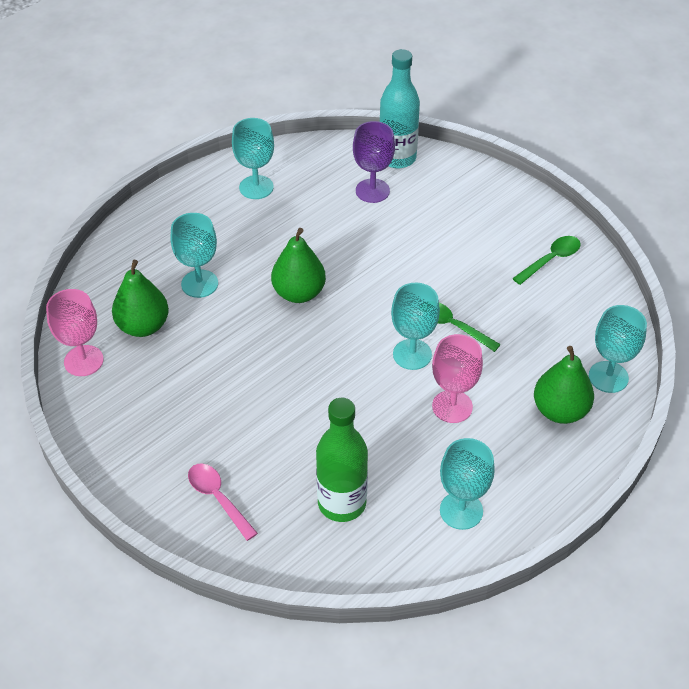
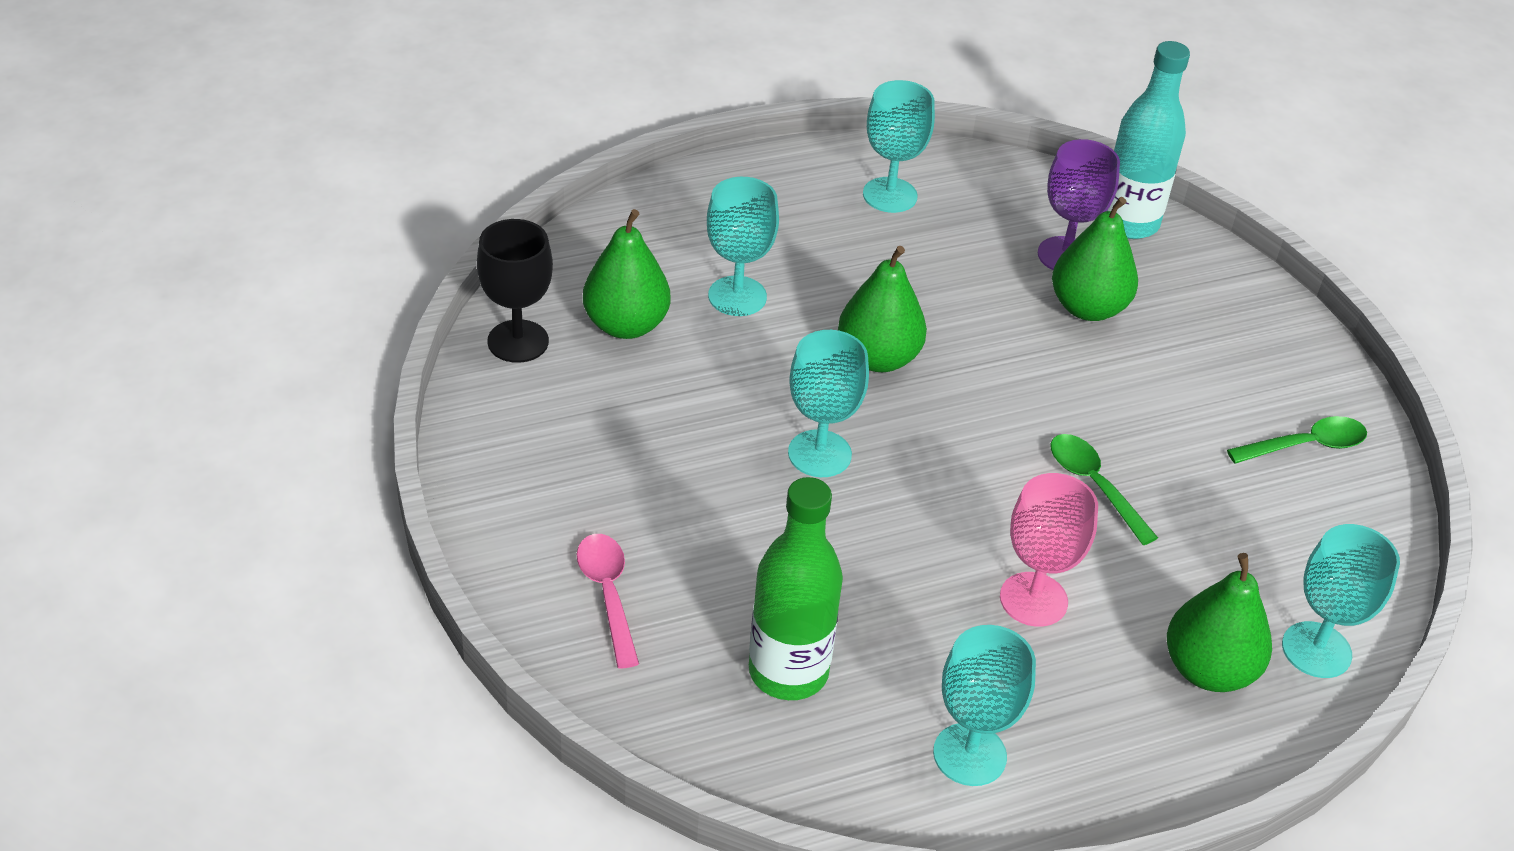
camera: 20 degrees right, 5 degrees down
(83, 361) = (518, 341): pink goblet -> black goblet
(399, 219) = (1087, 308): none -> green pear
(412, 354) = (1008, 503): turquoise goblet -> turquoise goblet (819, 454)

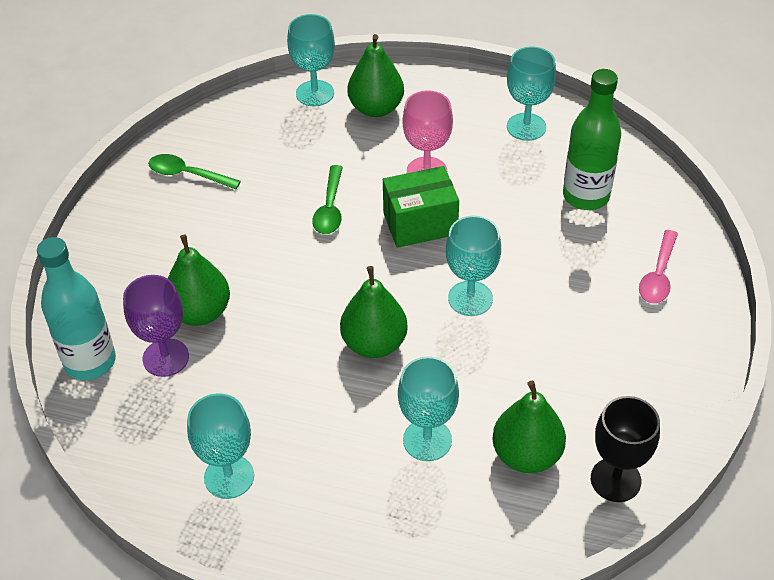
camera: 140 degrees left, 5 degrees up
(967, 519) = (420, 223): none -> green box

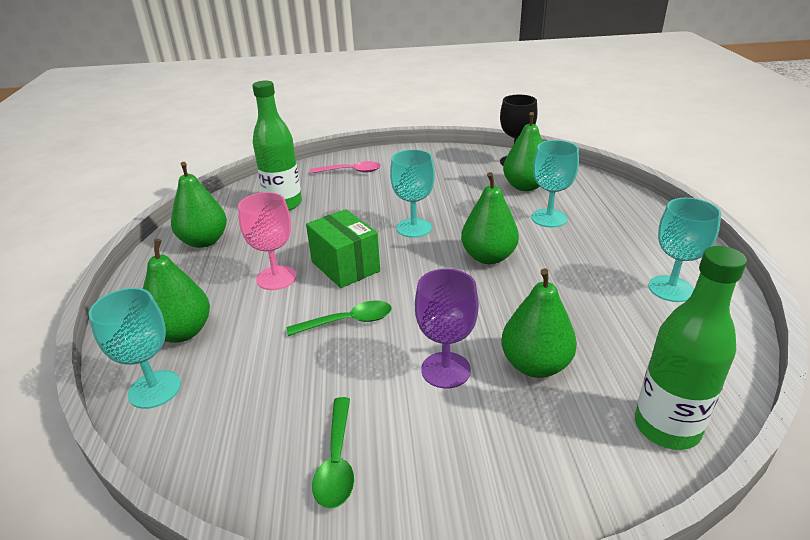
camera: 110 degrees left, 15 degrees down
(90, 362) = (666, 427): turquoise bottle -> green bottle
(166, 358) = (606, 368): purple goblet -> purple goblet (445, 370)
(526, 127) = (204, 241): turquoise goblet -> green pear

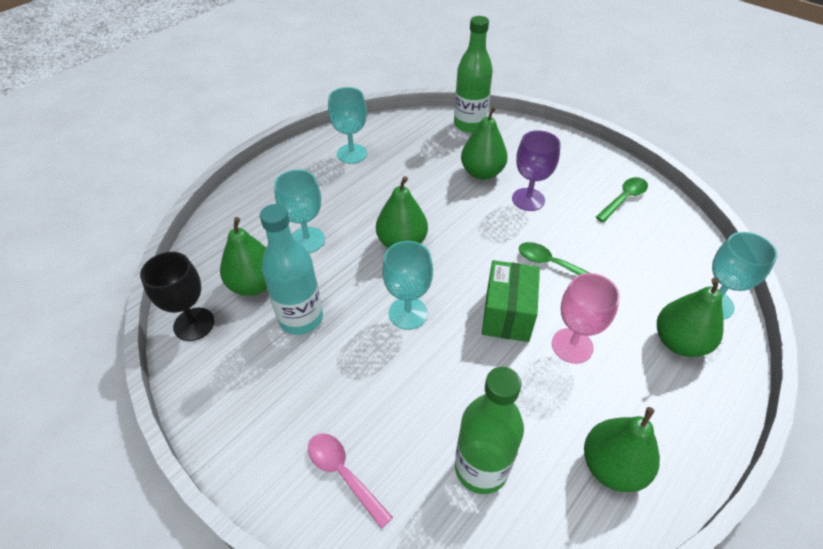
camera: 135 degrees left, 15 degrees up
(469, 192) = (301, 318): none -> turquoise bottle

